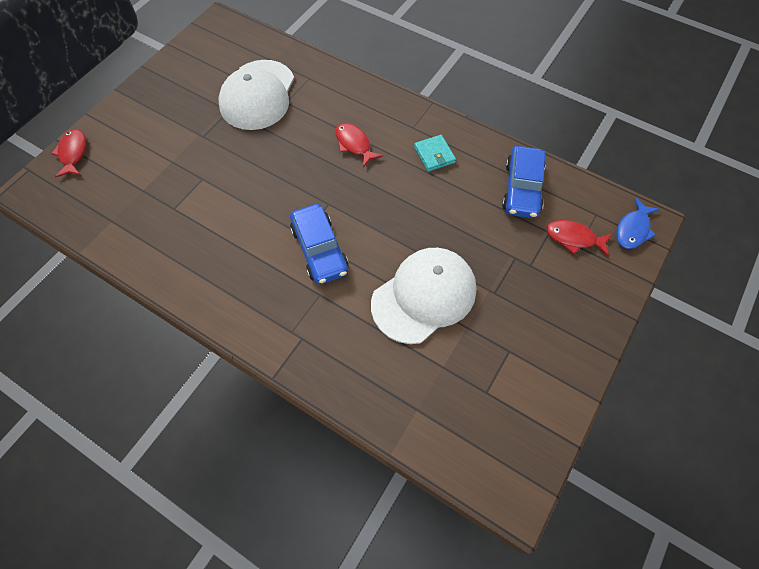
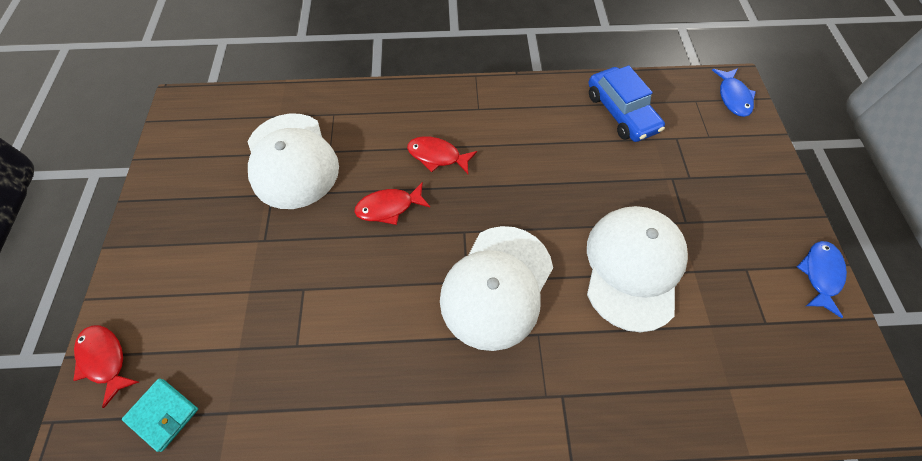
camera: 35 degrees left, 0 degrees up
(319, 250) = (497, 286): blue car -> white cap
(434, 155) = (520, 124): turquoise wallet -> turquoise wallet (163, 414)
(565, 391) = (820, 274): none -> blue fish
(574, 238) = (699, 132): red fish -> red fish (389, 207)

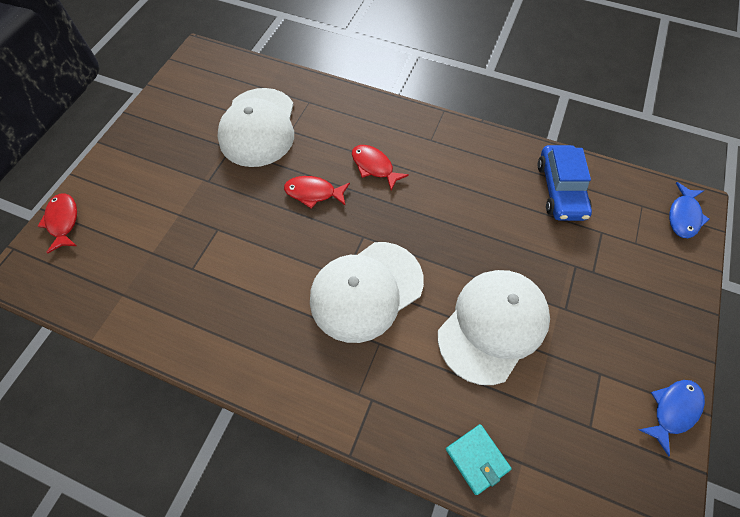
camera: 25 degrees right, 0 degrees up
(163, 414) = (81, 276): turquoise wallet -> turquoise wallet (477, 459)

